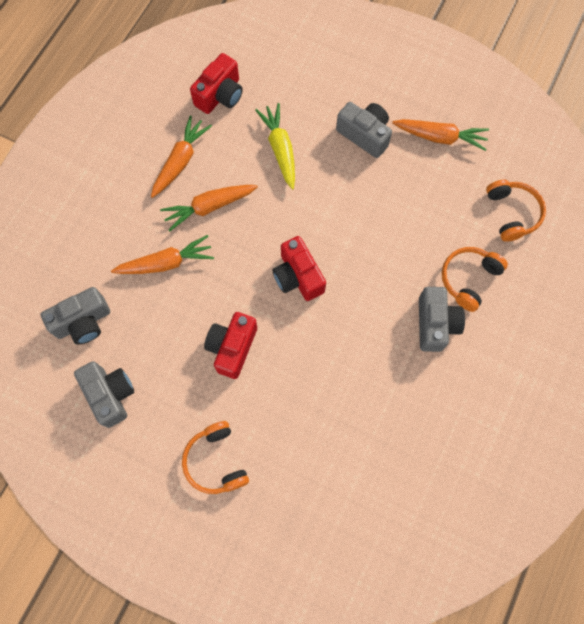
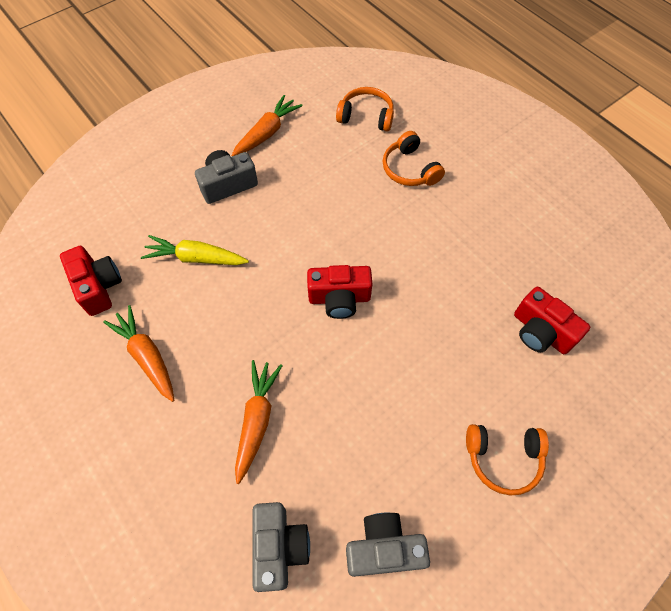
camera: 65 degrees left, 10 degrees down
(209, 207) = (218, 349): orange carrot -> none
(232, 348) = (386, 391): red camera -> red camera (540, 332)
(435, 324) = (439, 210): grey camera -> none

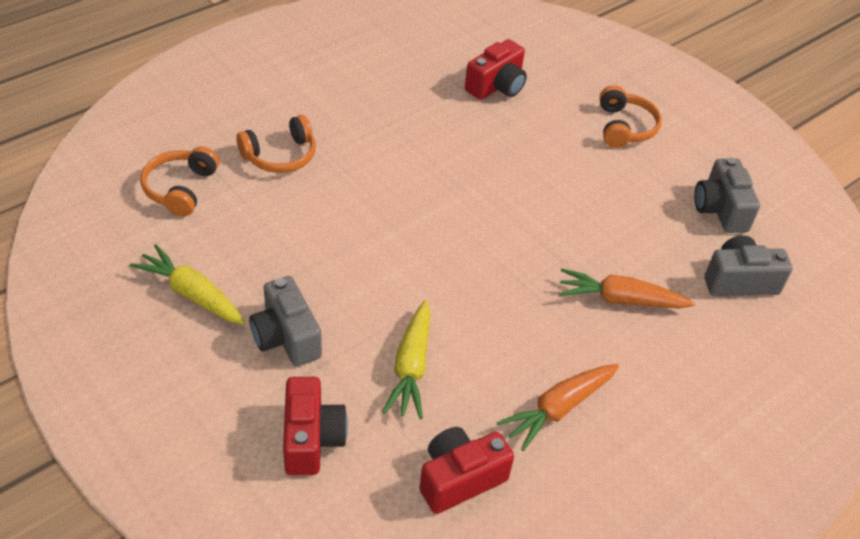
camera: 95 degrees left, 15 degrees down
(267, 133) = (192, 294): orange carrot -> yellow carrot
(339, 298) = (467, 227): red camera -> red camera (311, 439)

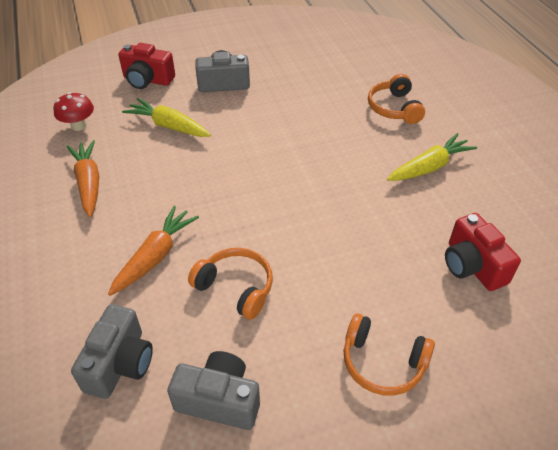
camera: 115 degrees right, 0 degrees up
(180, 188) = (371, 63): orange headphones -> orange headphones (236, 287)
(192, 294) = (276, 56): yellow carrot -> yellow carrot (429, 167)
(459, 479) = (78, 126): red camera -> red mushroom

